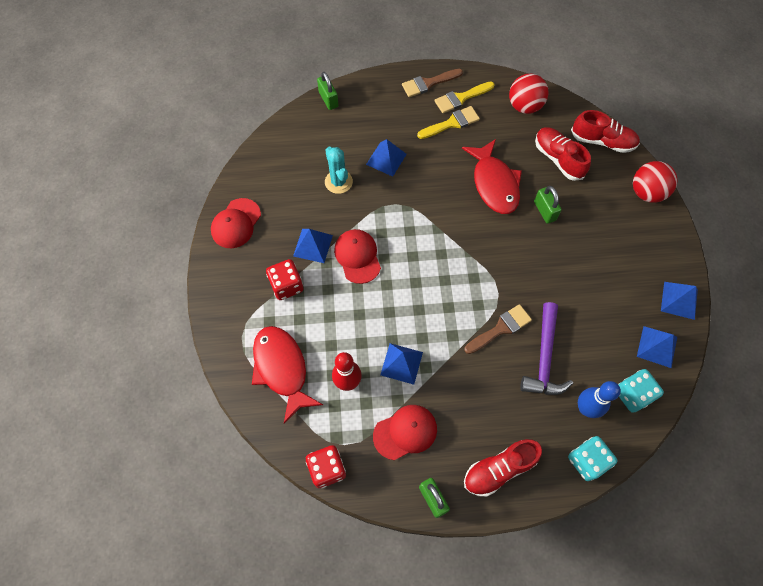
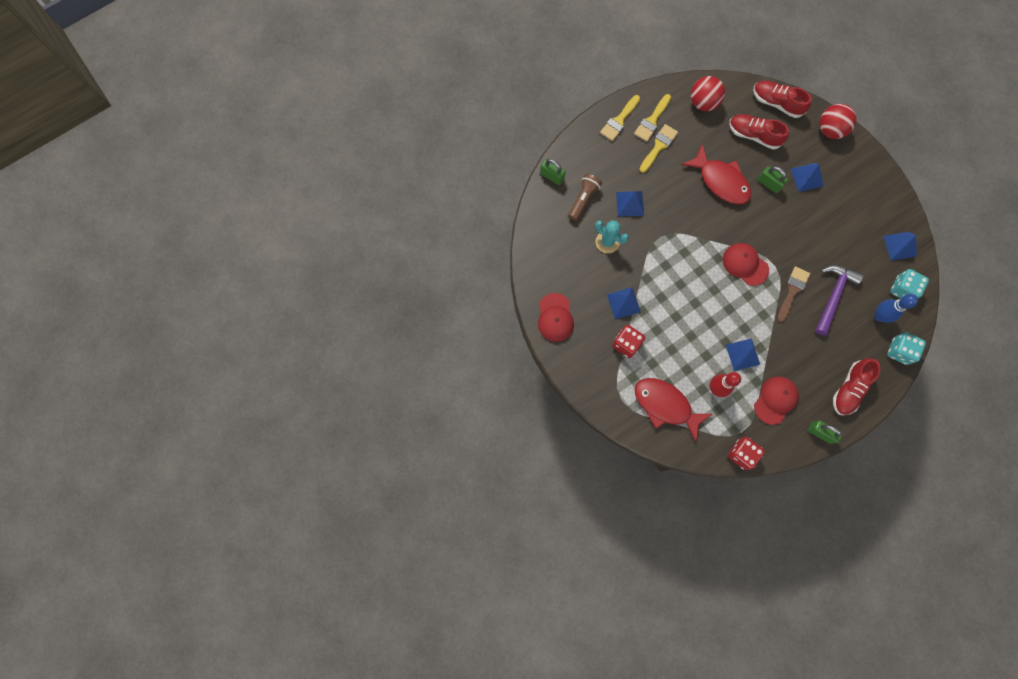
camera: 30 degrees left, 10 degrees up
(343, 133) = (583, 199): none -> brown flashlight
(357, 256) = (661, 293): red cap -> red cap (745, 264)
(428, 83) = (619, 120): brown brush -> yellow brush
(544, 358) = (833, 296): purple hammer -> purple hammer turned 135 degrees counterclockwise
(602, 141) = (776, 103): red shoe -> red shoe turned 135 degrees counterclockwise
(679, 300) = (896, 203): blue pyramid -> blue pyramid (806, 177)

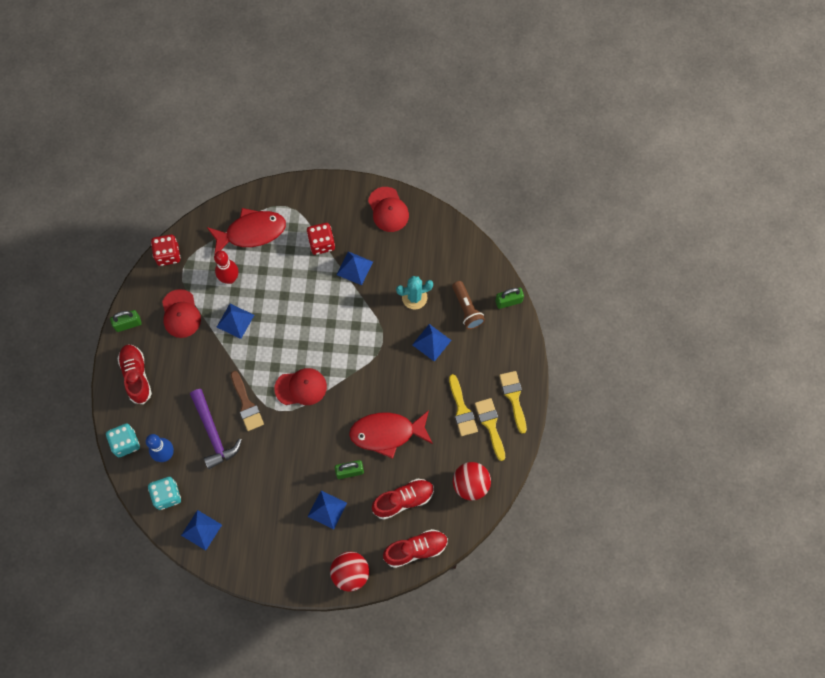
camera: 130 degrees right, 5 degrees down
(555, 317) = (388, 209): red cap -> red cap turned 150 degrees counterclockwise

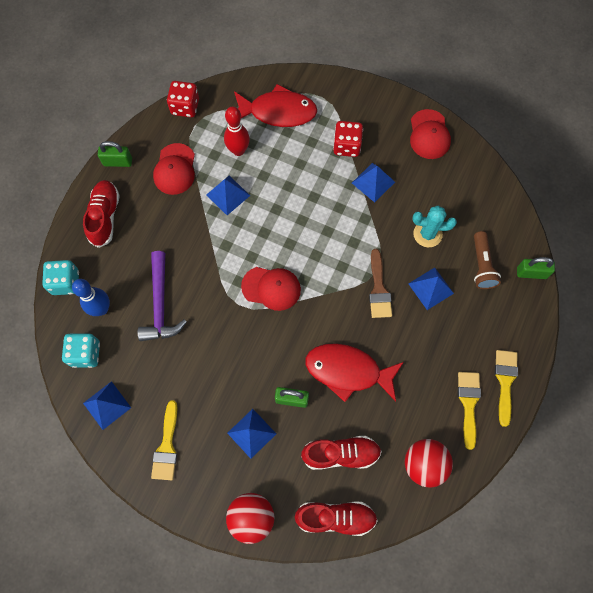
camera: 20 degrees right, 0 degrees up
(246, 405) = (207, 286): brown brush -> brown brush (378, 289)
(462, 410) = (441, 374): yellow brush -> yellow brush (167, 446)

